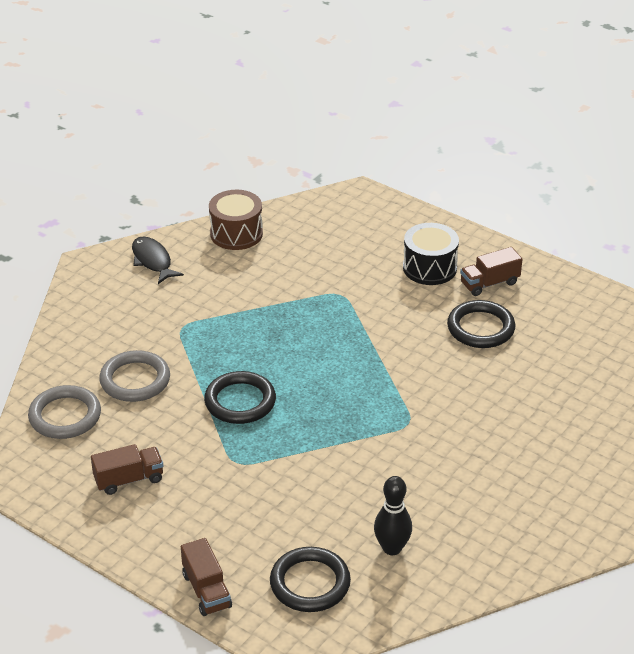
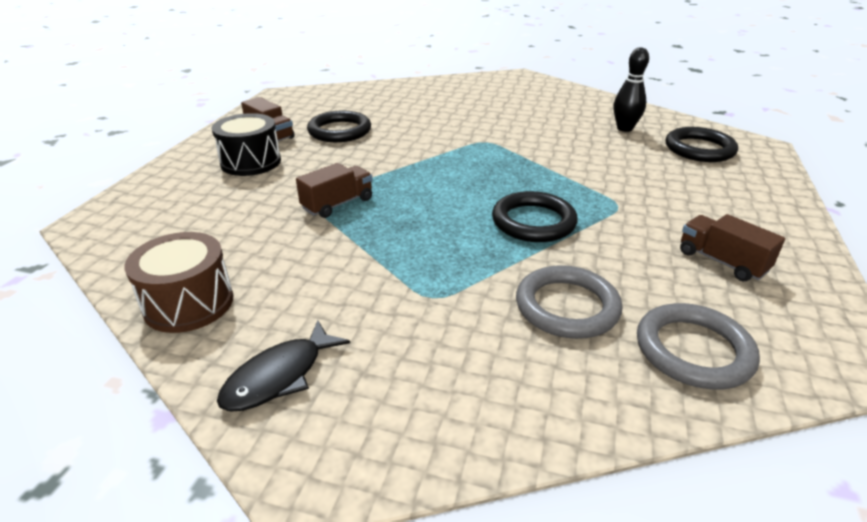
camera: 110 degrees left, 5 degrees down
(206, 590) = (774, 186): brown truck -> brown truck (337, 204)

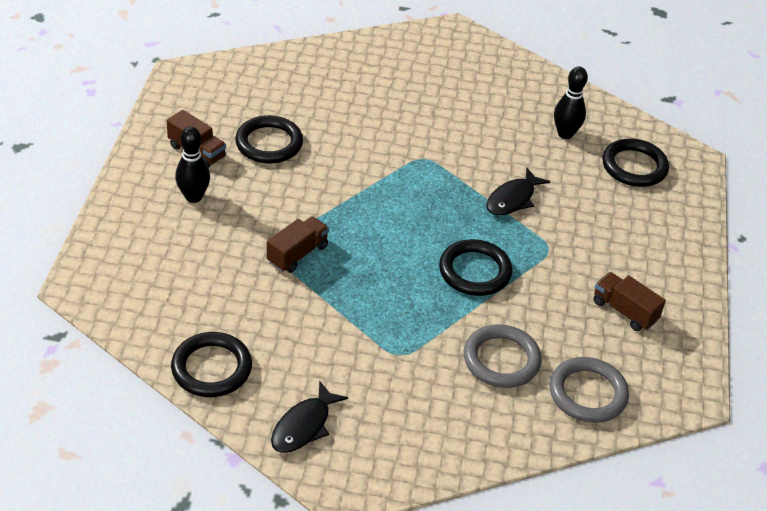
camera: 10 degrees left, 10 degrees up
(189, 303) = (211, 368): brown drum -> black ring
(251, 162) = (193, 197): black drum -> black bowling pin
(575, 169) = (513, 199): none -> black fish

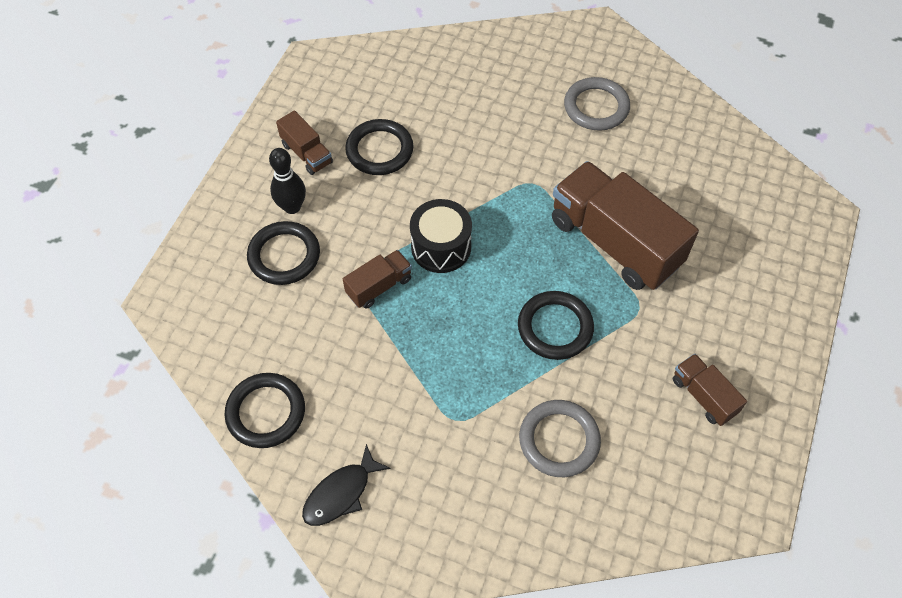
camera: 15 degrees right, 15 degrees up
(349, 217) = (441, 247): none -> black drum
(513, 199) = (614, 242): black fish -> brown truck
(565, 134) = (688, 166): black bowling pin -> none
(587, 393) = (641, 494): grey ring -> grey ring (596, 107)
(634, 166) = (754, 215): black ring -> black ring (284, 256)

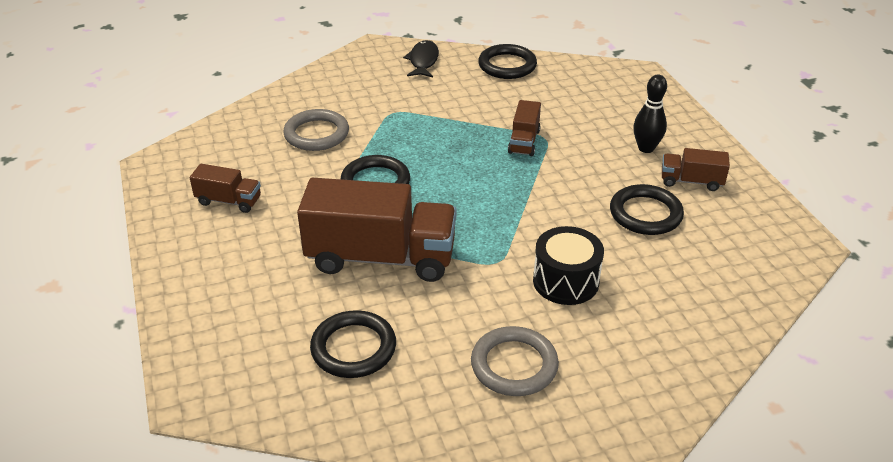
camera: 140 degrees right, 20 degrees down
(284, 256) = (607, 124): black ring -> black ring (353, 348)
(441, 247) = (512, 182): black drum -> black drum (565, 281)

